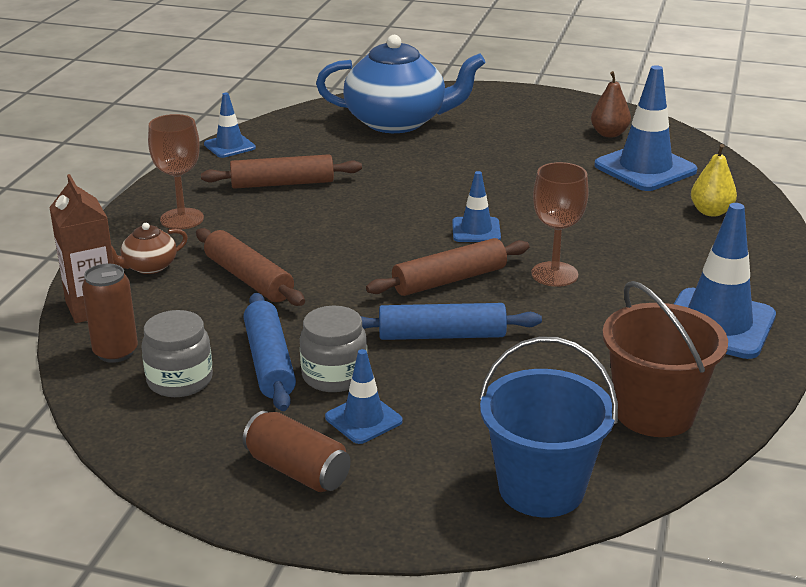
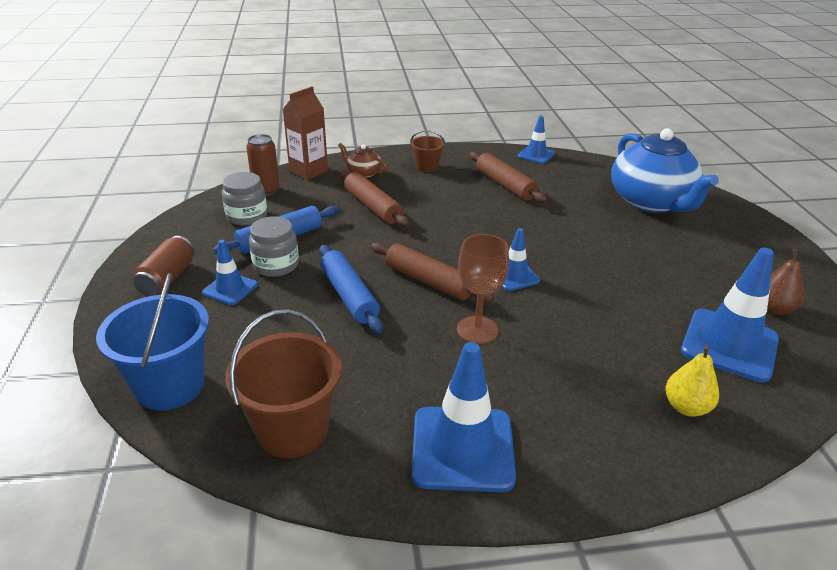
camera: 65 degrees right, 5 degrees up
(182, 219) = (427, 167): brown goblet -> brown bucket
(249, 278) = (373, 206): brown rolling pin -> brown rolling pin turned 60 degrees counterclockwise

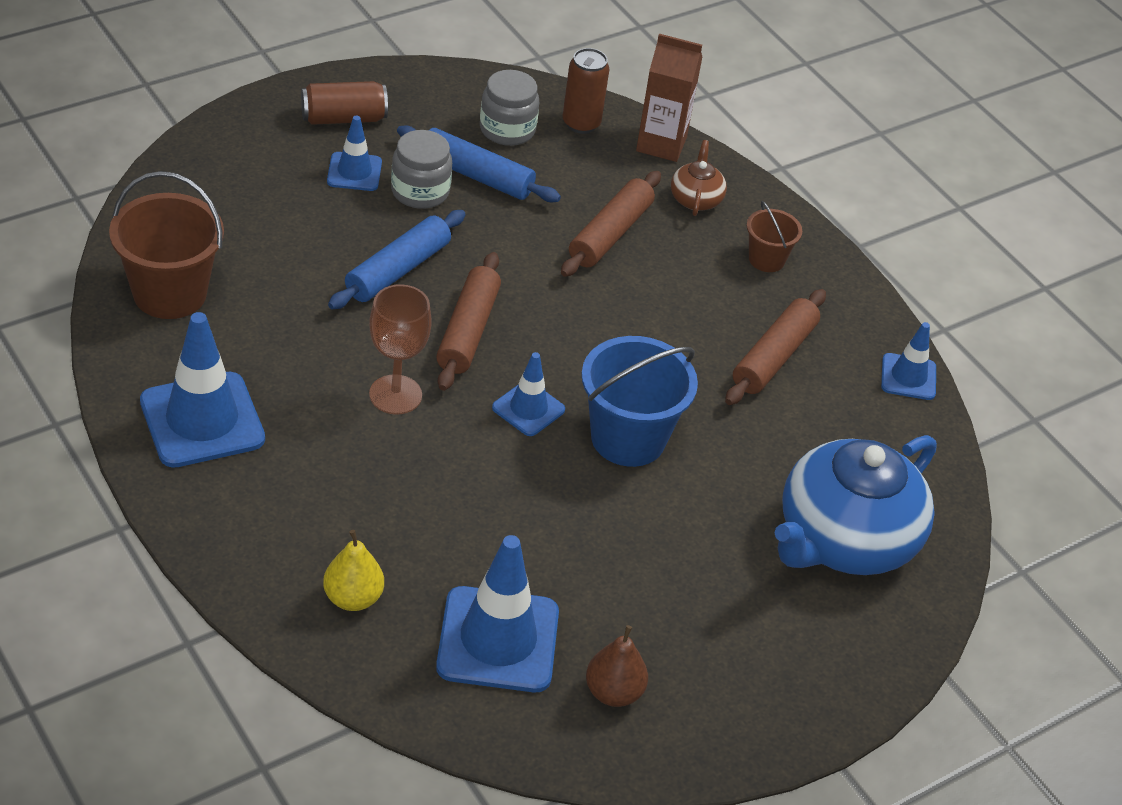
camera: 60 degrees right, 10 degrees up
(170, 386) = (185, 190): blue bucket -> blue bucket (628, 438)

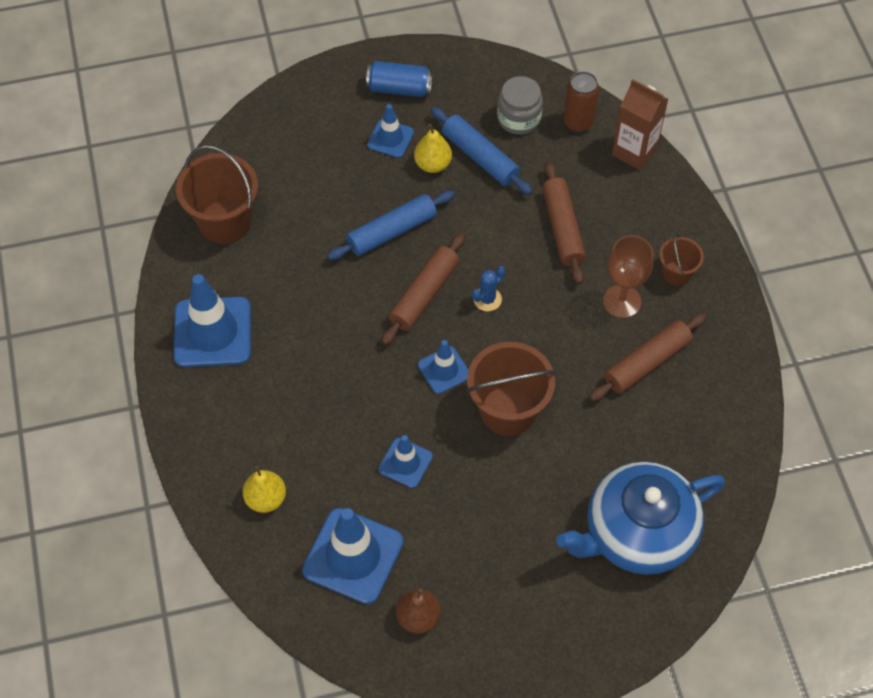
camera: 25 degrees right, 15 degrees up
(343, 118) = (399, 88): brown can -> blue can
(395, 395) = (353, 338): brown goblet -> brown goblet (622, 301)
(420, 191) = (433, 164): grey jar -> yellow pear
(550, 323) = (487, 299): none -> blue cactus
(610, 234) = (563, 228): brown rolling pin -> brown rolling pin turned 60 degrees counterclockwise
(628, 438) = (508, 410): blue bucket -> brown bucket
(696, 199) = (642, 207): brown teapot -> none
(908, 377) = (747, 402): blue traffic cone -> blue traffic cone (405, 463)

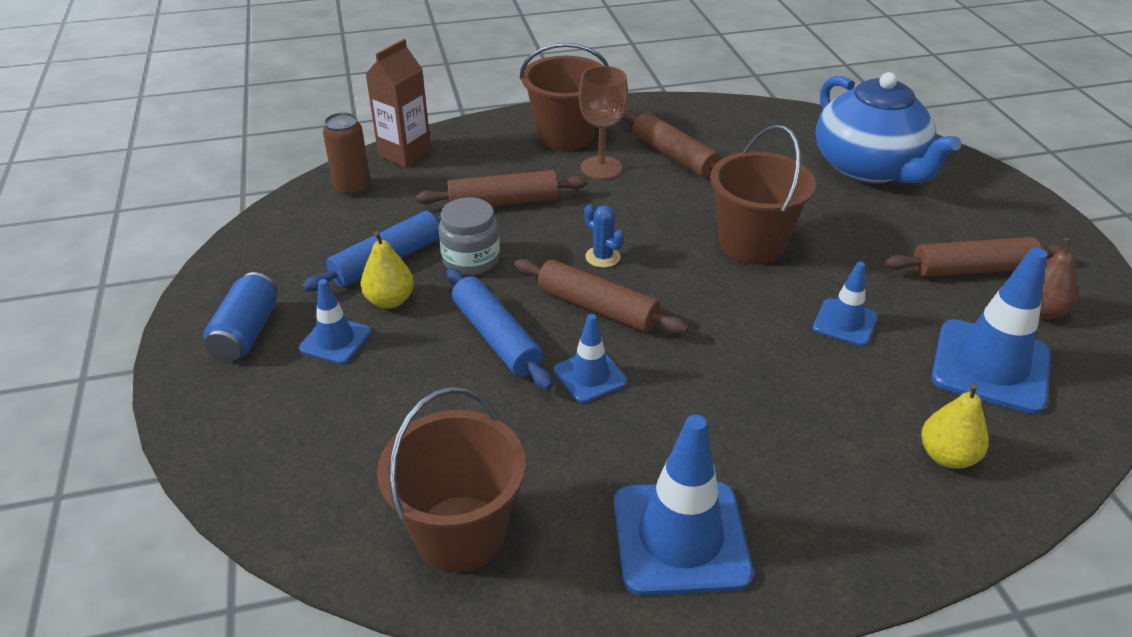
camera: 90 degrees left, 20 degrees down
(444, 370) = (707, 291): blue traffic cone -> blue traffic cone (590, 376)
(474, 580) = (972, 269): none -> brown rolling pin
(519, 119) = (334, 230): grey jar -> grey jar (471, 259)
(676, 273) = (565, 136): brown bucket -> brown bucket, size x1.86

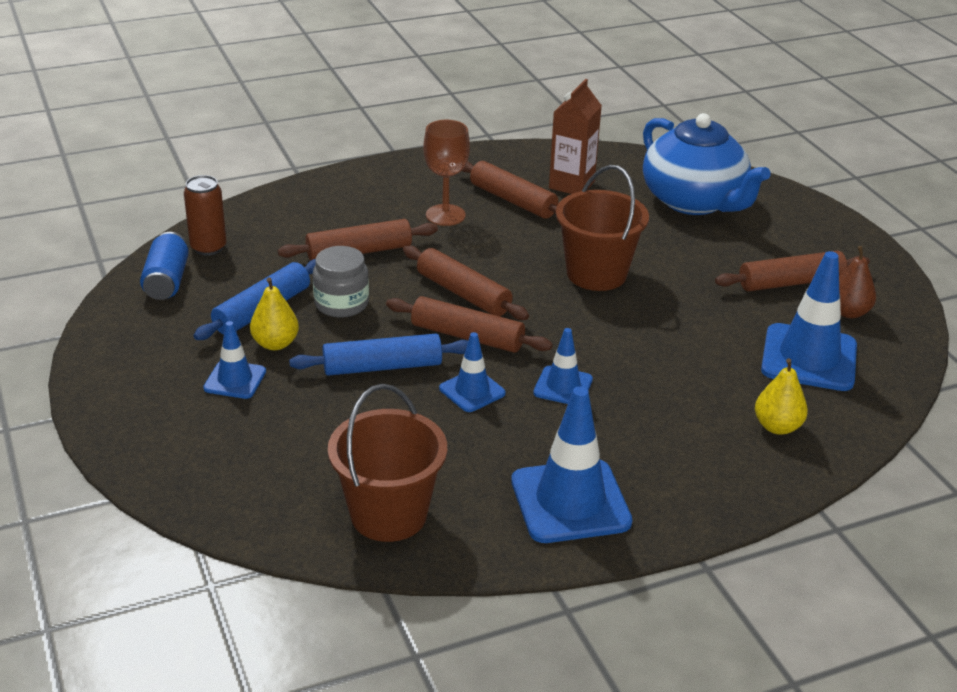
camera: 10 degrees left, 5 degrees down
(246, 332) = (149, 380): blue can -> blue can (167, 281)
(405, 154) = (250, 213): brown carton -> brown carton (571, 185)
(497, 337) = (382, 366): blue rolling pin -> blue rolling pin turned 60 degrees counterclockwise
(565, 136) = (404, 187): brown bucket -> none
(602, 257) = (463, 294): blue cactus -> brown rolling pin
(845, 322) = (685, 333): blue traffic cone -> blue traffic cone (563, 386)

